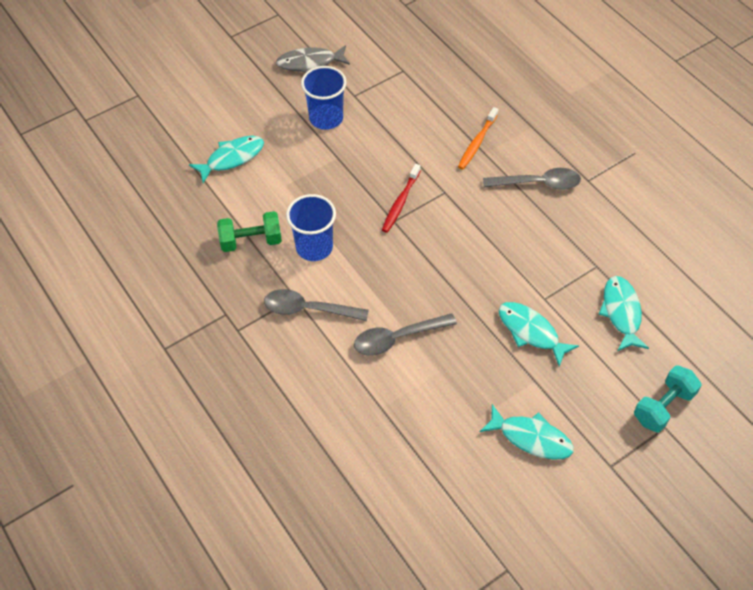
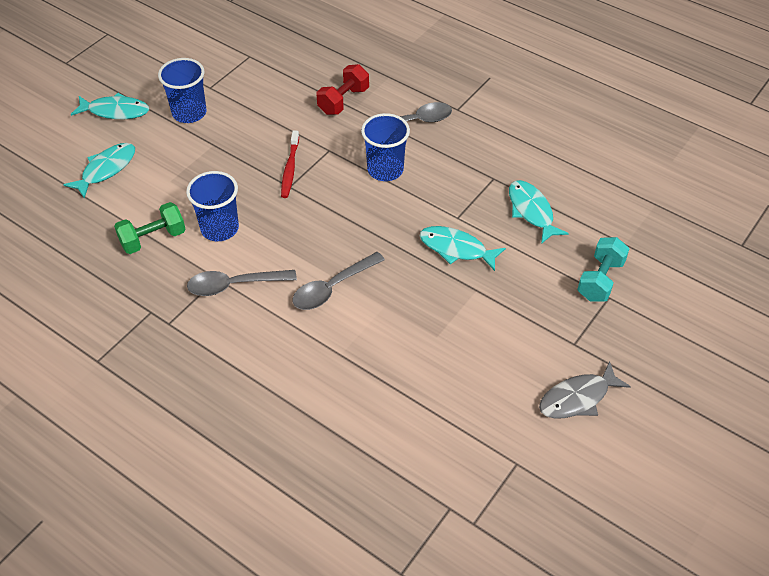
camera: 20 degrees left, 5 degrees down
(310, 63) = (155, 69): grey fish -> grey fish (578, 398)
(477, 142) = (343, 101): orange toothbrush -> red dumbbell
(491, 228) = (385, 170): none -> blue cup
(531, 438) = (493, 340): turquoise fish -> turquoise fish (115, 111)

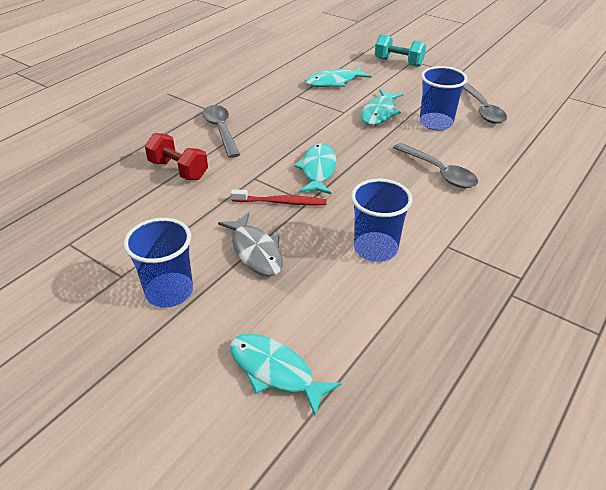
camera: 90 degrees left, 10 degrees down
(115, 111) = (145, 378): turquoise fish -> turquoise fish (318, 170)
(153, 239) = (400, 304): green dumbbell -> none
(234, 285) = (454, 232): grey spoon -> grey spoon (482, 109)
(385, 170) = (285, 145): blue cup -> blue cup (436, 123)
(578, 398) = (504, 75): grey fish -> grey fish (255, 251)

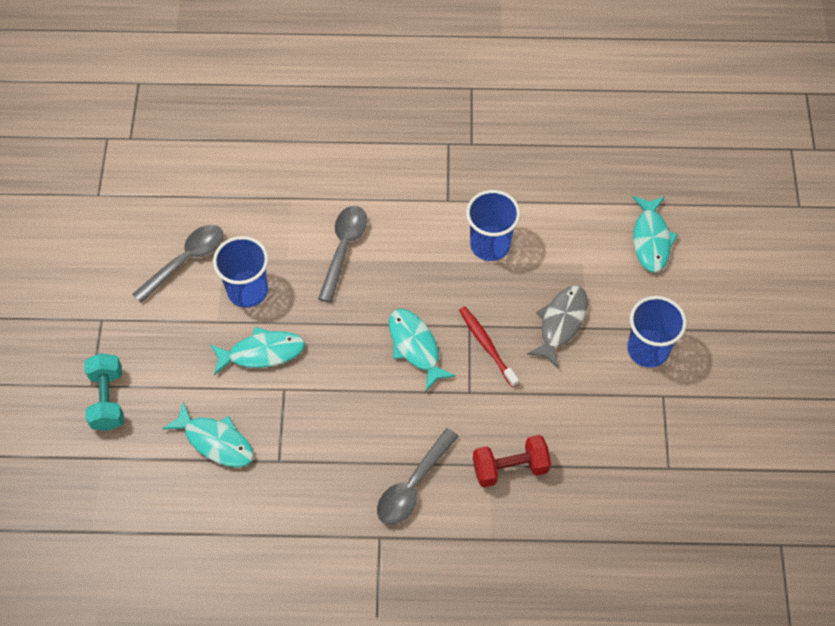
camera: 125 degrees left, 20 degrees up
(178, 170) = (510, 468): red dumbbell -> red dumbbell turned 75 degrees clockwise
(318, 170) = (415, 347): turquoise fish -> turquoise fish turned 90 degrees clockwise

